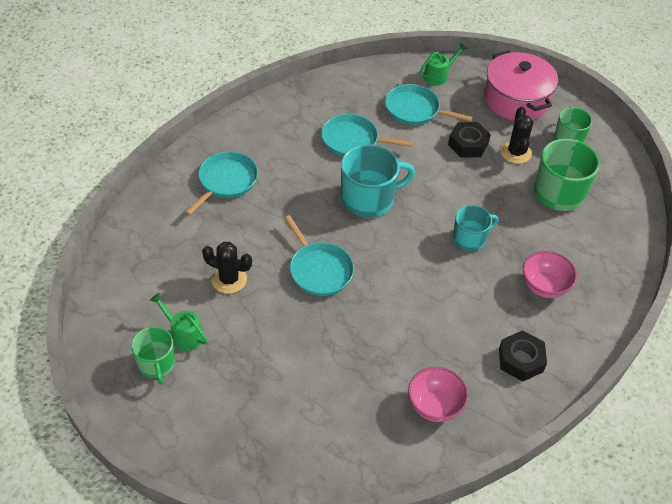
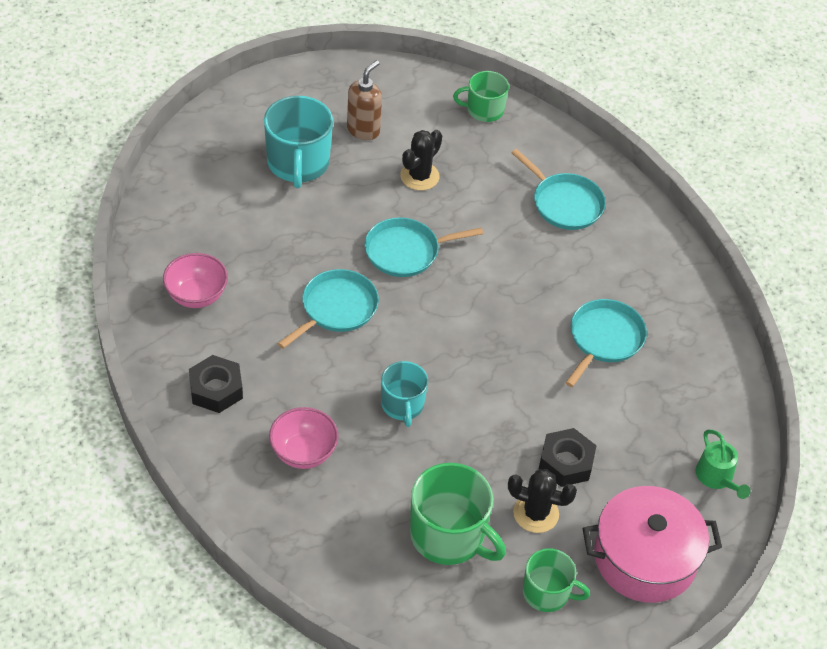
camera: 105 degrees right, 0 degrees up
(156, 364) = (337, 106): green mug -> green mug (484, 110)
(183, 334) = (363, 130): green watering can -> brown soap dispenser
(368, 199) = (497, 325): turquoise mug -> turquoise mug (298, 163)
(415, 109) = (648, 425): turquoise pan -> turquoise pan (336, 308)

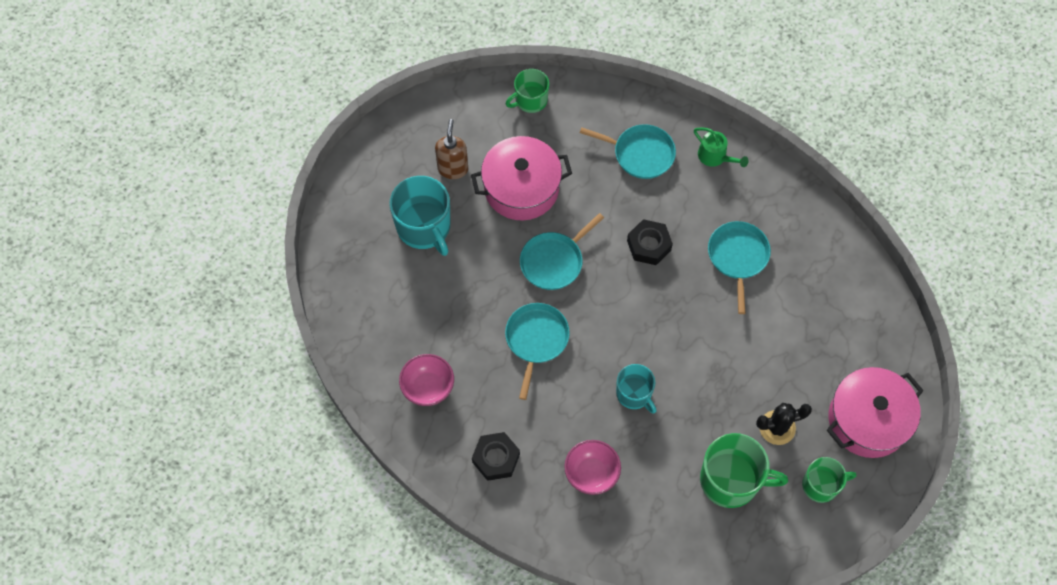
camera: 25 degrees left, 15 degrees up
(419, 176) = (521, 188): black cactus -> pink pot
(566, 462) = (772, 375): black nut -> black nut (649, 245)
(717, 478) = (877, 328): green watering can -> green watering can (715, 157)

